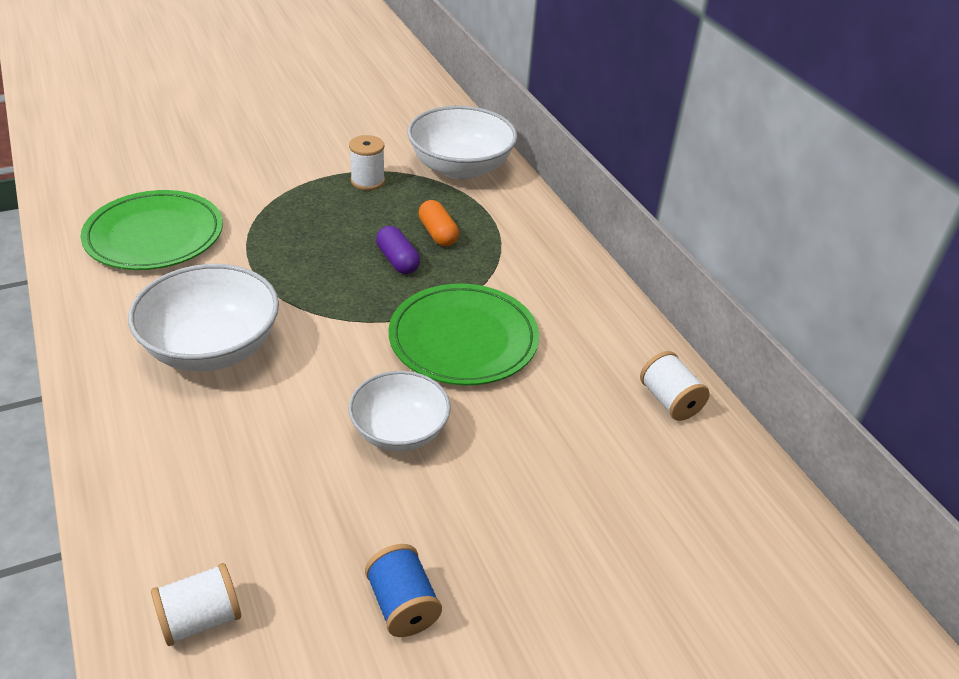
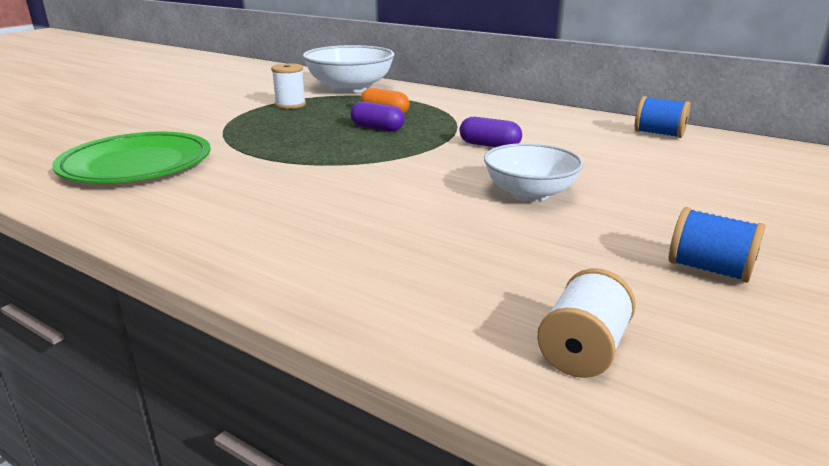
camera: 30 degrees left, 15 degrees down
(212, 348) = (298, 201): white bowl -> none
(463, 339) = (489, 145): green plate -> purple capsule
(669, 401) = (659, 134): white spool -> blue spool

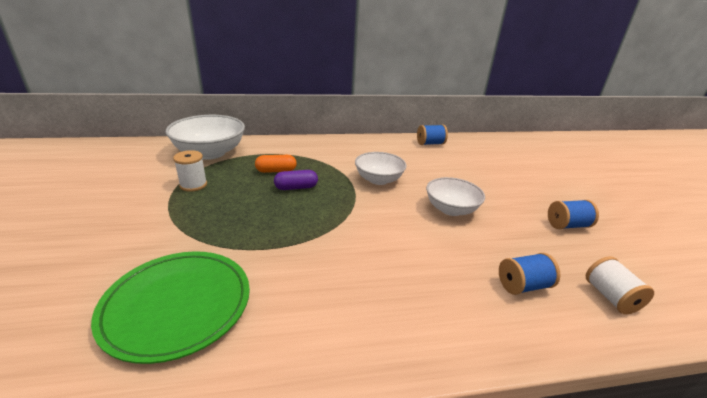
camera: 45 degrees left, 5 degrees up
(463, 280) = (523, 286): none -> blue spool
(489, 145) = (378, 180): purple capsule -> white bowl

